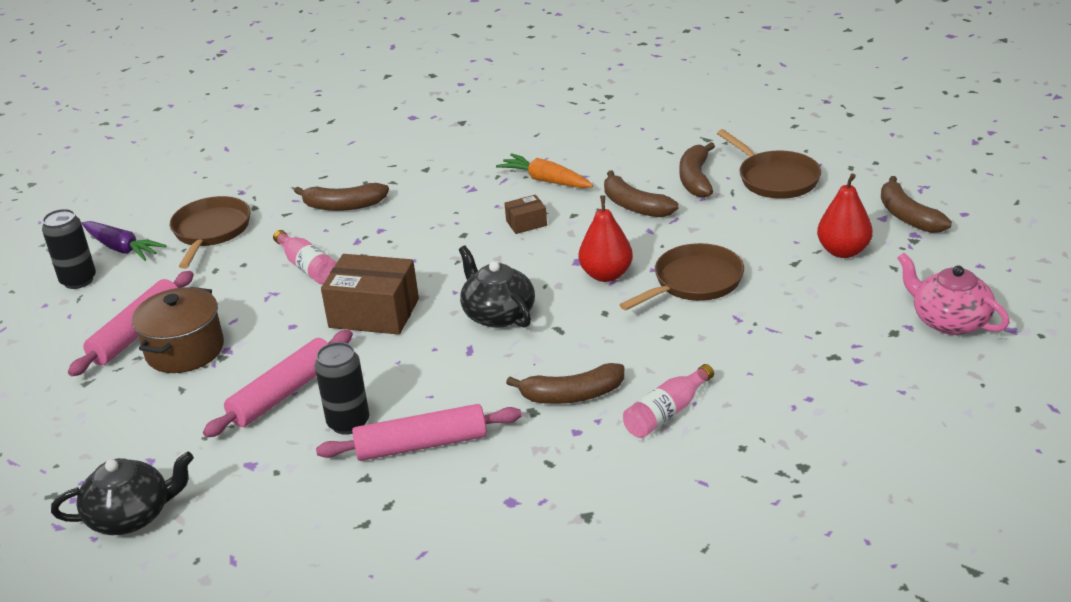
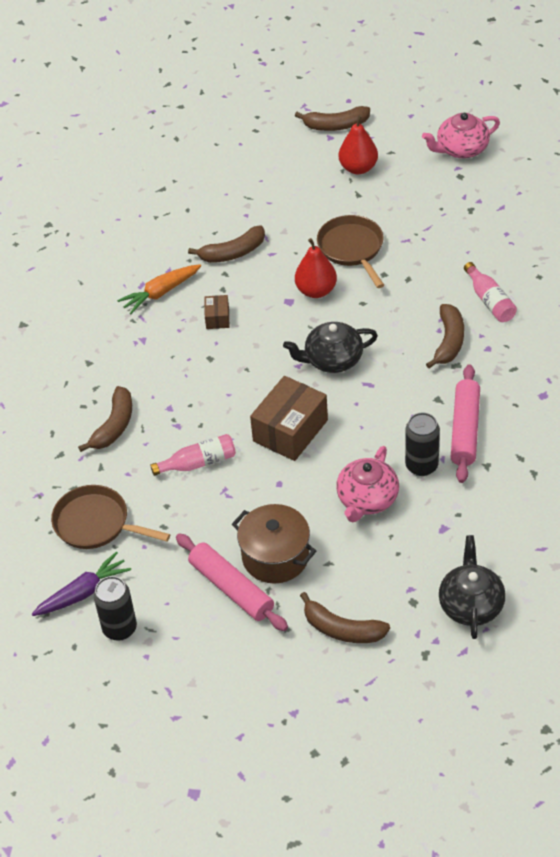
camera: 70 degrees left, 15 degrees up
(283, 393) = (367, 499): pink rolling pin -> pink teapot
(695, 179) = (217, 211): brown banana -> brown banana (342, 629)
(775, 179) = (245, 171): brown pan -> none

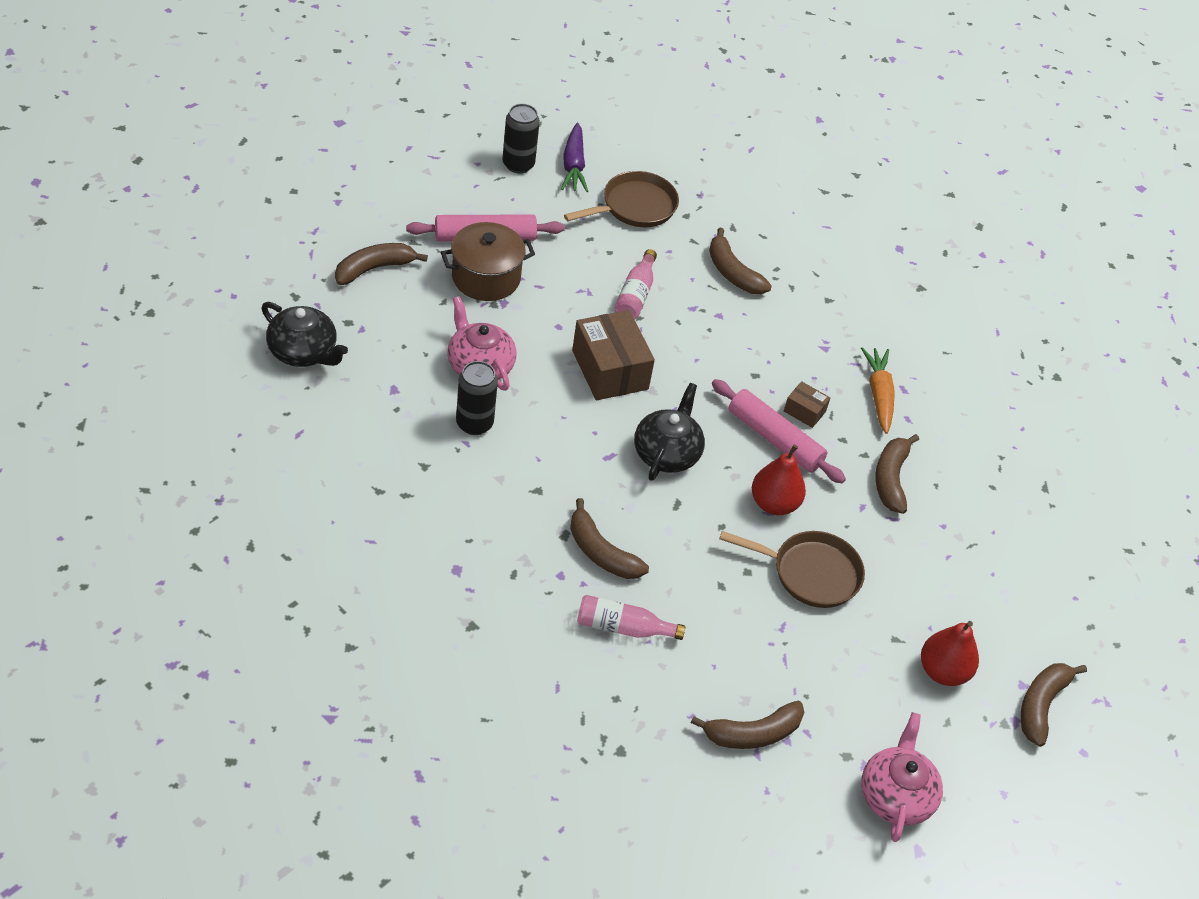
camera: 115 degrees right, 0 degrees up
(465, 429) = (481, 482): pink rolling pin -> pink rolling pin (774, 439)
(492, 215) = (752, 734): none -> brown banana

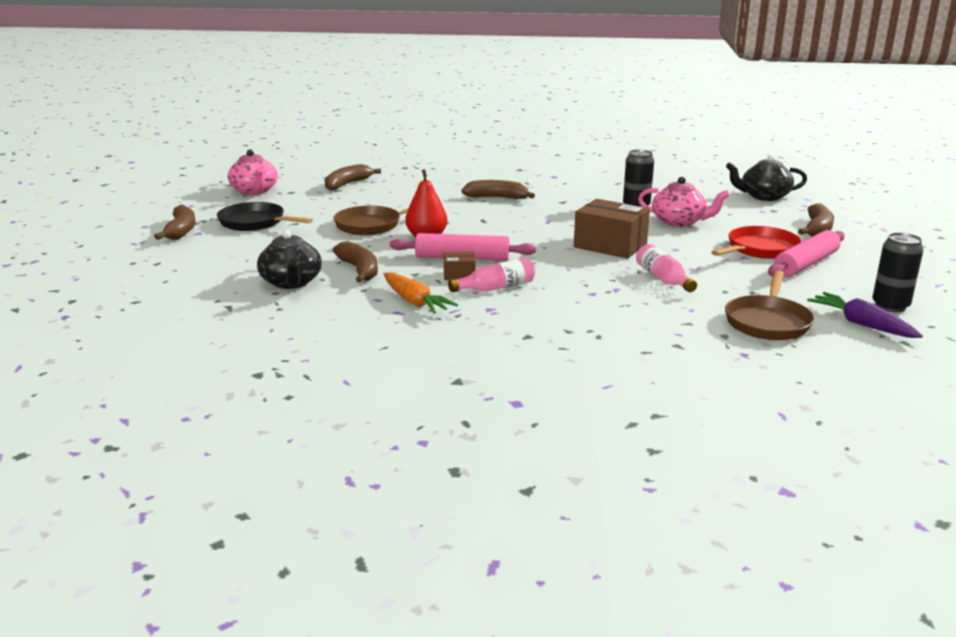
camera: 150 degrees right, 25 degrees down
(486, 277) = (759, 249): brown pot -> red pan
(623, 627) = (451, 186): pink bottle -> pink bottle (496, 288)
(667, 453) = (519, 232): black teapot -> black teapot (291, 282)
(732, 272) = (625, 318): brown banana -> none
(942, 671) = (255, 223): red pear -> black pan

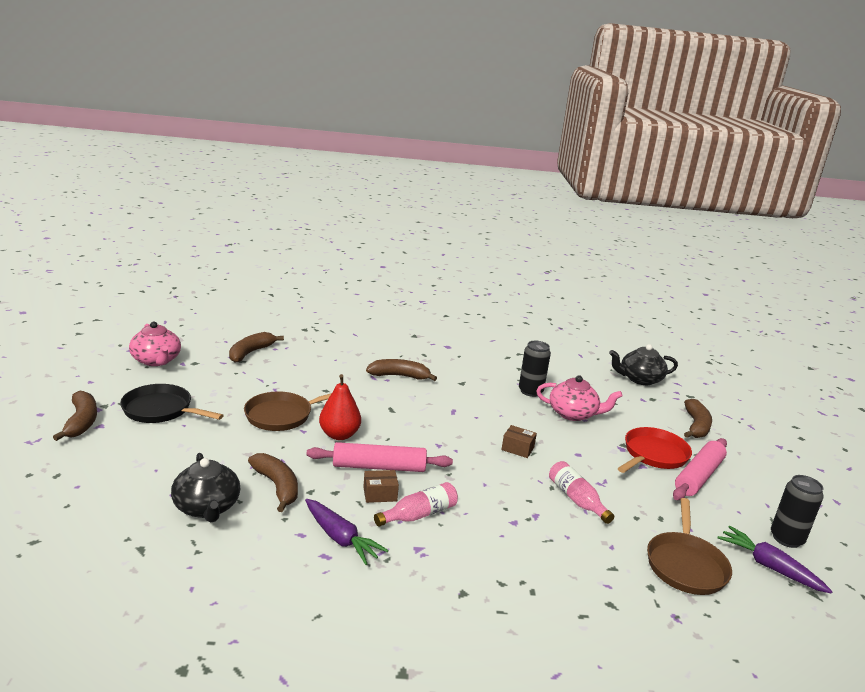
camera: 10 degrees left, 0 degrees up
(415, 302) = (340, 538): orange carrot -> purple carrot
(610, 245) = (517, 448): brown box -> brown box, size x0.49

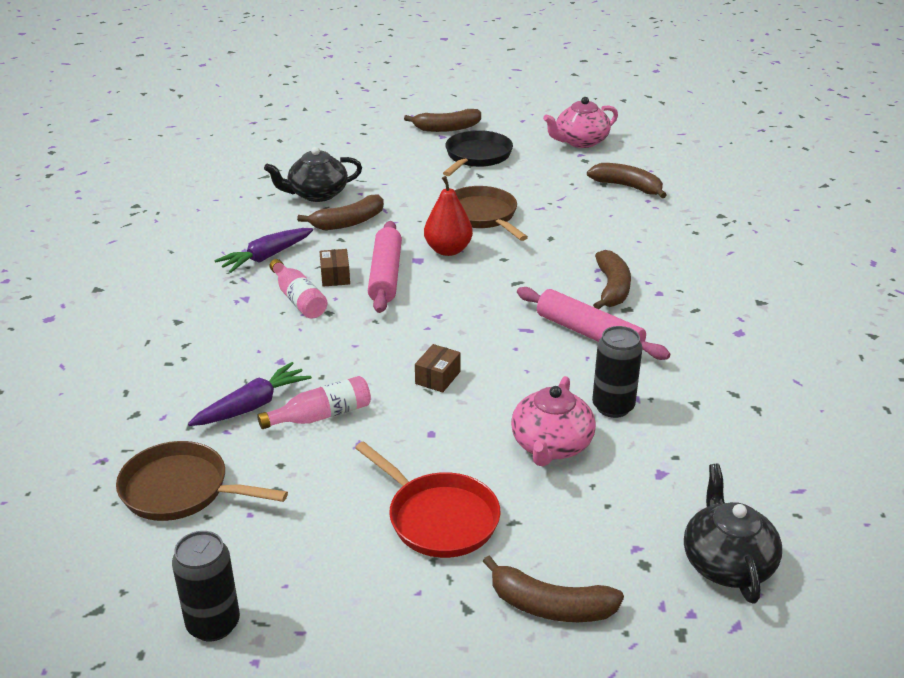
camera: 95 degrees right, 10 degrees up
(698, 476) = (379, 561): pink rolling pin -> pink rolling pin (589, 334)
(769, 567) = (159, 578): purple carrot -> purple carrot (252, 406)

